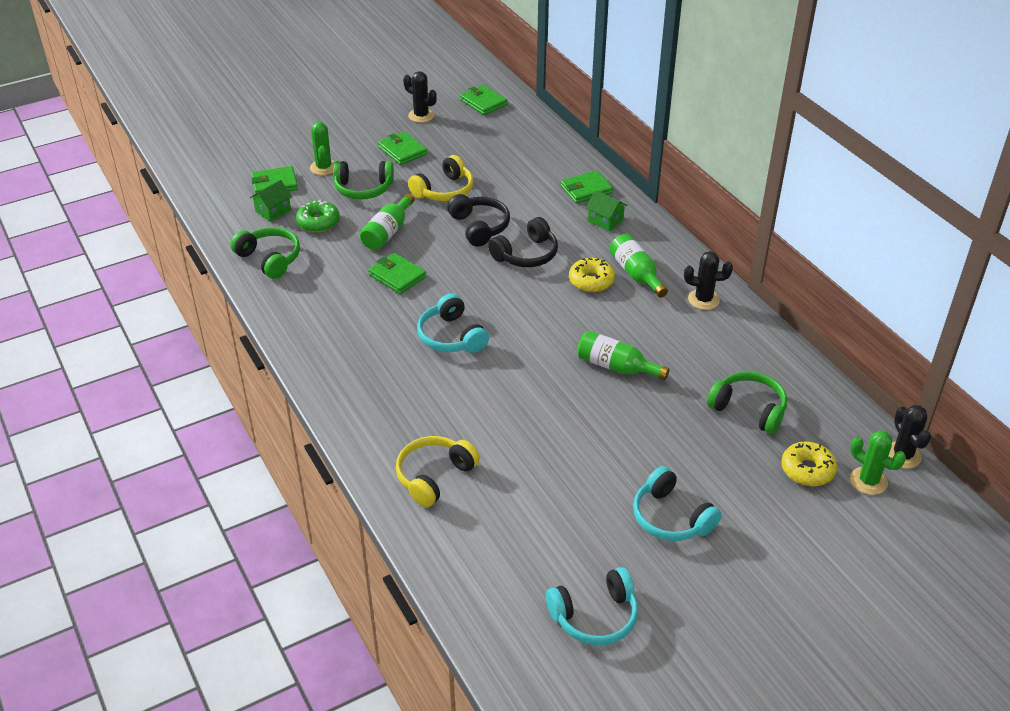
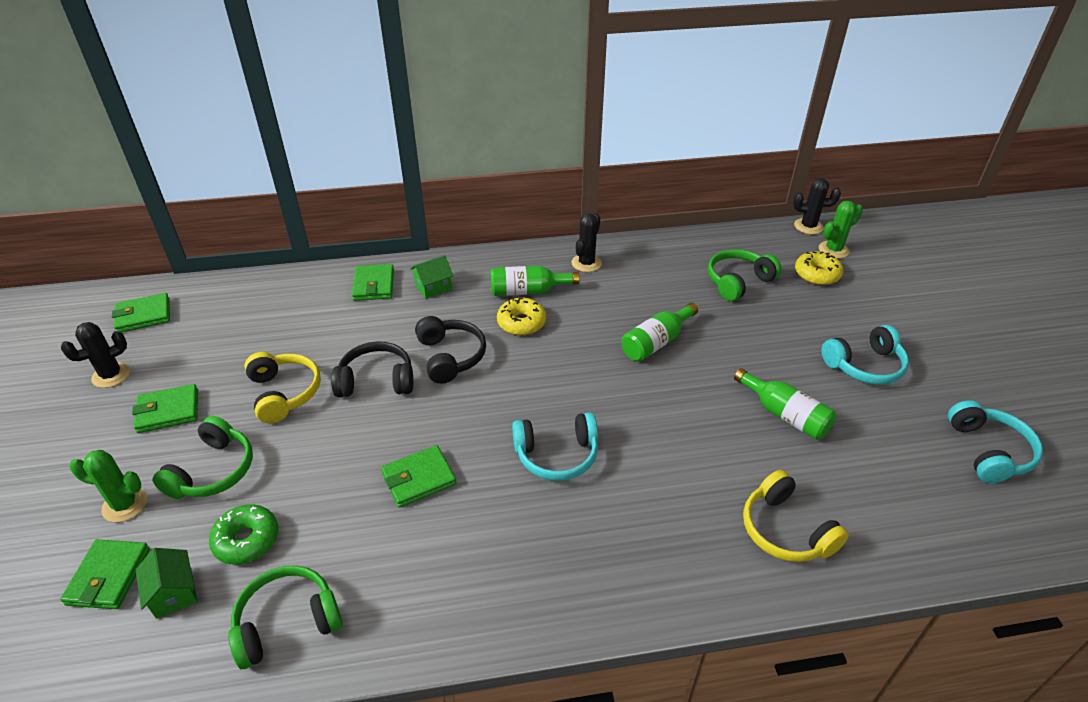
camera: 70 degrees left, 0 degrees up
(387, 232) = (325, 467): green bottle -> green bottle (785, 415)

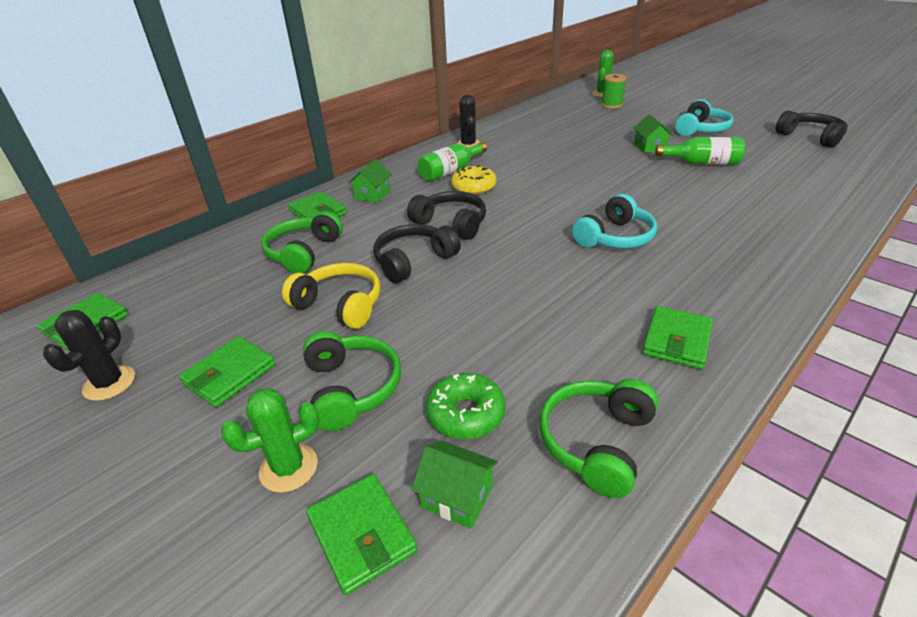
camera: 35 degrees left, 5 degrees down
(419, 479) = (545, 297): green wallet -> green wallet (676, 341)
(656, 342) = (577, 162): green bottle -> none
(738, 282) = (576, 122): green headphones -> green headphones (303, 252)
(762, 361) = (649, 147): none -> green house
(785, 530) = (792, 207): yellow headphones -> none
(808, 226) = (572, 89): black cactus -> none
(817, 274) = (611, 105): yellow donut -> green spool
(988, 451) = (810, 137): turquoise headphones -> black headphones

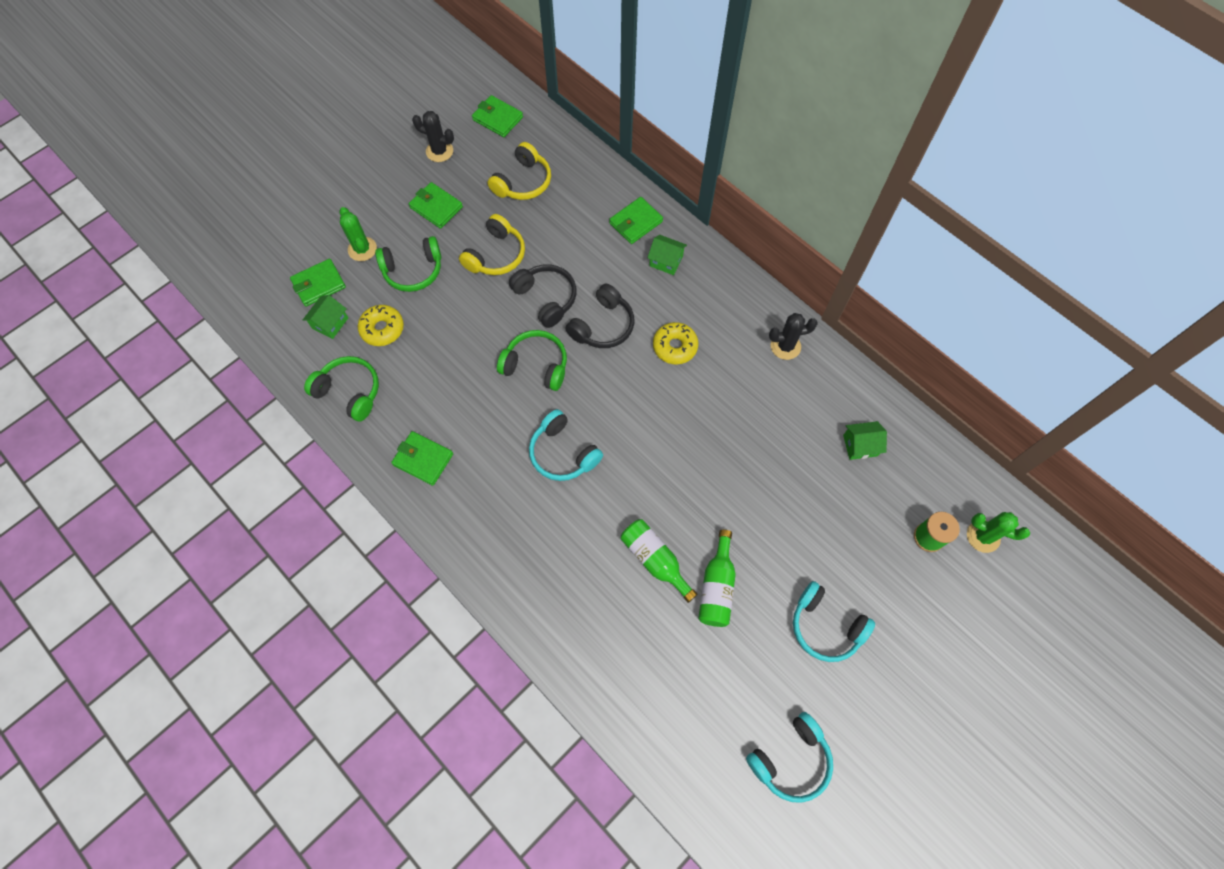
camera: 90 degrees right, 30 degrees up
(222, 292) = (523, 182): none -> yellow headphones
(303, 252) = (569, 222): green headphones -> green headphones (536, 365)
(450, 171) = (714, 327): green bottle -> green bottle (655, 560)
(466, 414) = (382, 329): green donut -> yellow donut
(649, 147) = (767, 543): green house -> green house (860, 445)
(810, 137) = (790, 759): black headphones -> turquoise headphones

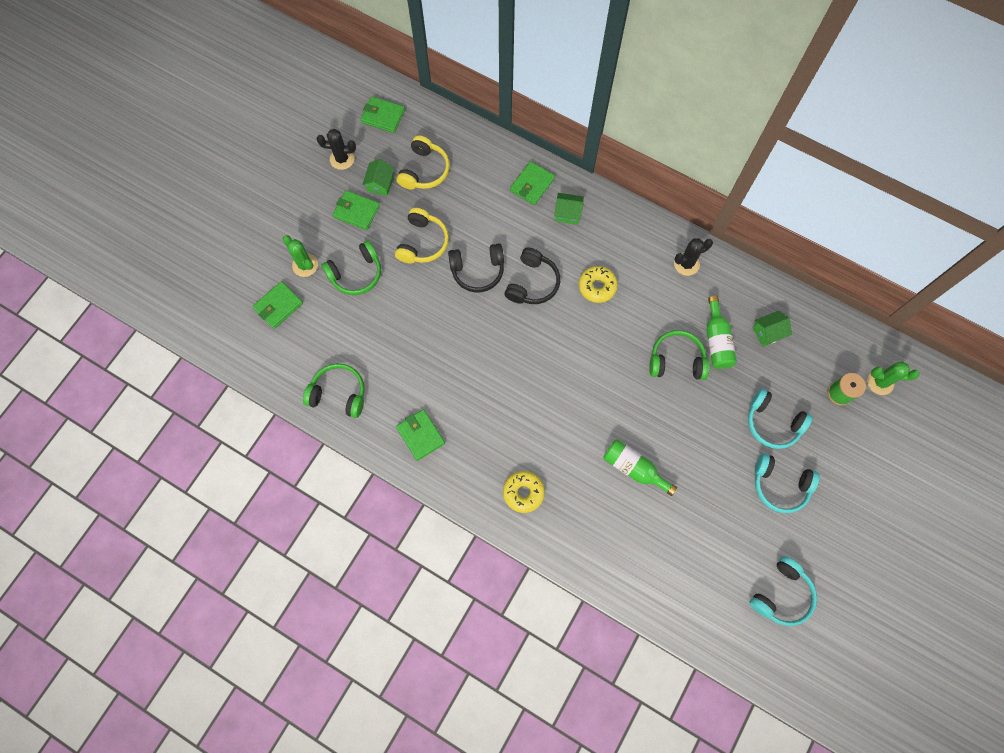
camera: 15 degrees left, 5 degrees up
(330, 323) = (300, 338): green house -> green house (380, 184)
(382, 329) = (347, 332): yellow donut -> yellow donut (523, 492)
(423, 459) = (420, 435): green wallet -> green wallet turned 45 degrees clockwise
(536, 365) = (488, 331): green headphones -> green headphones (676, 360)
(546, 298) = (477, 271): black headphones -> black headphones turned 135 degrees clockwise
(563, 453) = (533, 400): turquoise headphones -> turquoise headphones (772, 423)
(716, 587) = (688, 477): green bottle -> green bottle (716, 341)

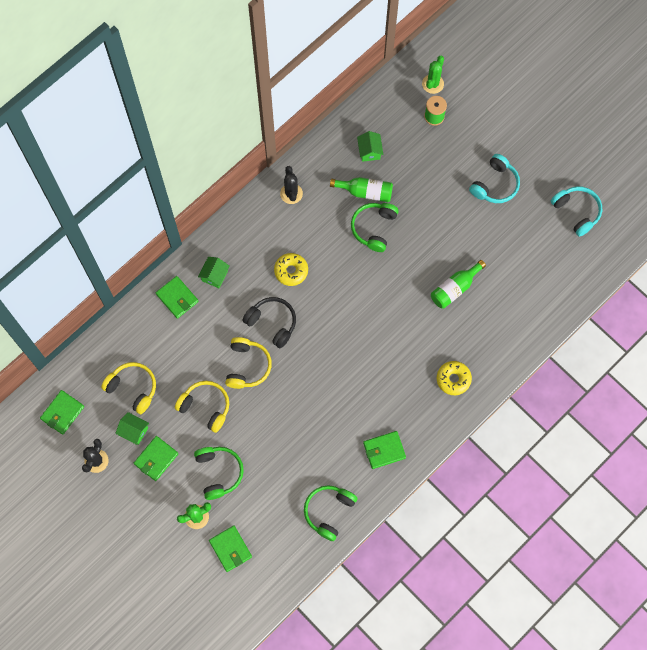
camera: 75 degrees left, 0 degrees up
(477, 271) = (247, 366): black headphones -> yellow headphones
(772, 423) = (445, 173): turquoise headphones -> none

